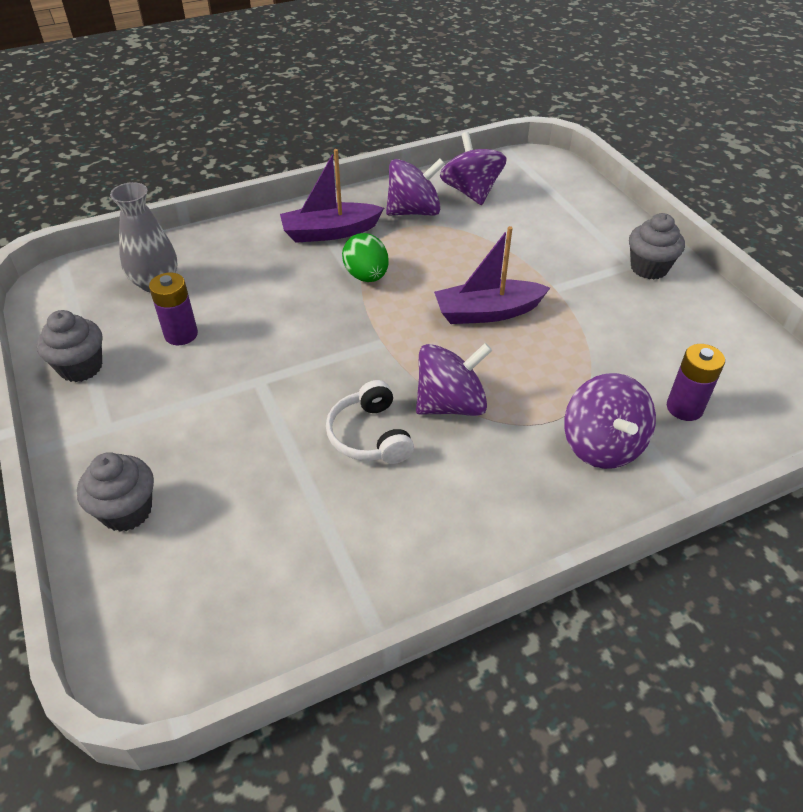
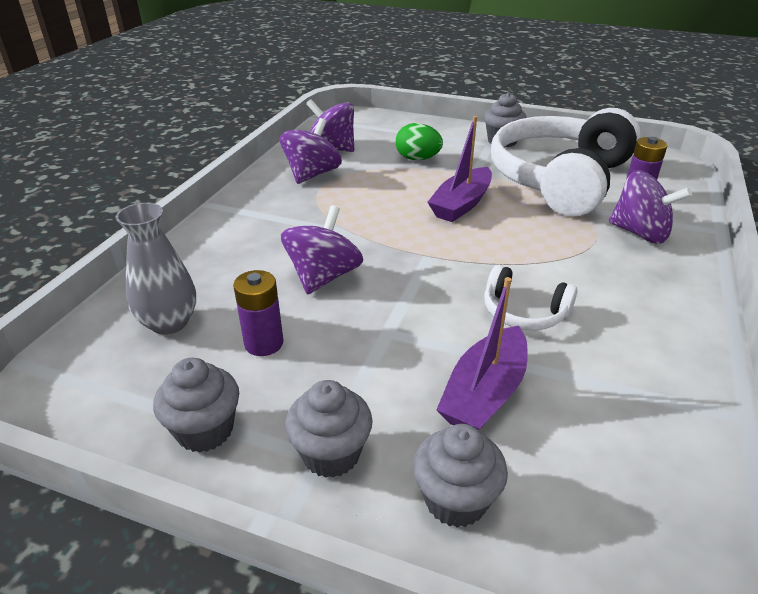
camera: 45 degrees left, 10 degrees down
(112, 431) = (331, 454): none -> grey cupcake
(330, 232) = (270, 213): purple boat -> purple boat (484, 393)
(366, 276) = (347, 225): green egg -> green egg (417, 159)
(451, 404) = (534, 263): purple spinning top -> purple spinning top (323, 277)
(629, 343) = (559, 179): none -> white headphones

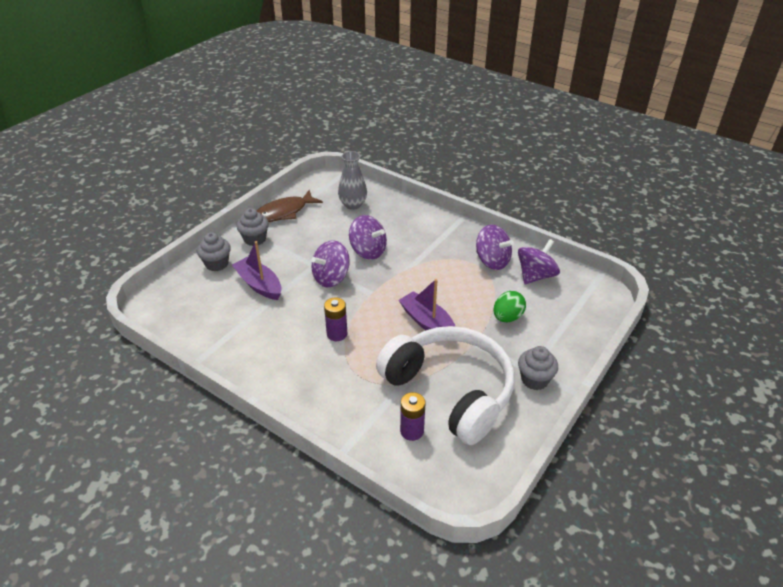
camera: 105 degrees right, 5 degrees up
(205, 430) = (284, 212): grey cupcake -> brown fish
(264, 343) = (325, 228): purple battery -> purple battery (337, 334)
(523, 312) = (304, 314): white headphones -> none
(640, 233) = (356, 403): purple spinning top -> purple spinning top (331, 278)

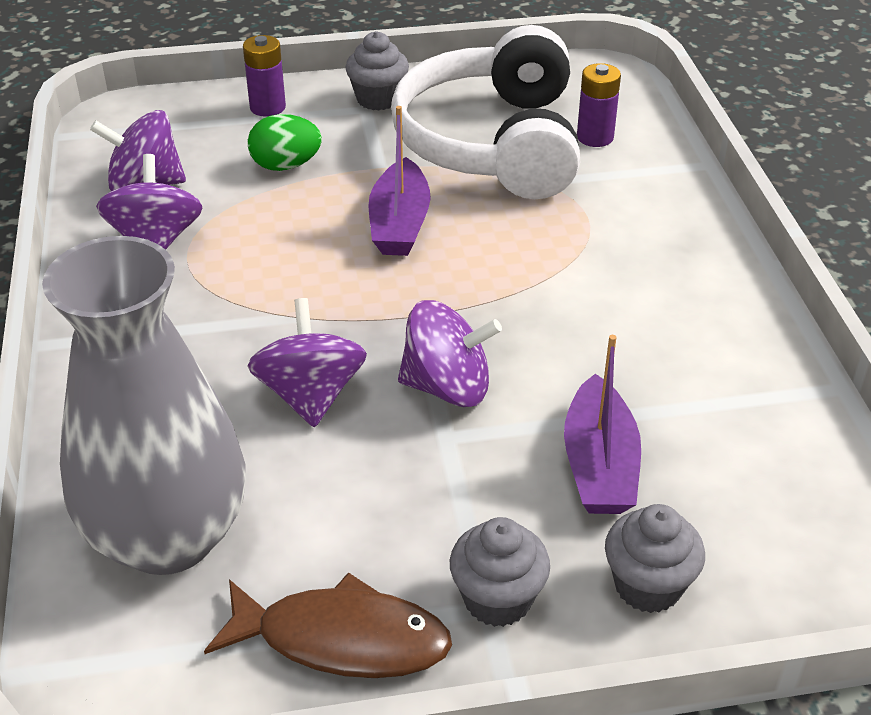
camera: 135 degrees left, 0 degrees up
(337, 334) = (555, 289): purple battery -> purple battery (267, 107)
(353, 205) = (168, 537): grey vase -> grey vase, size x1.89

